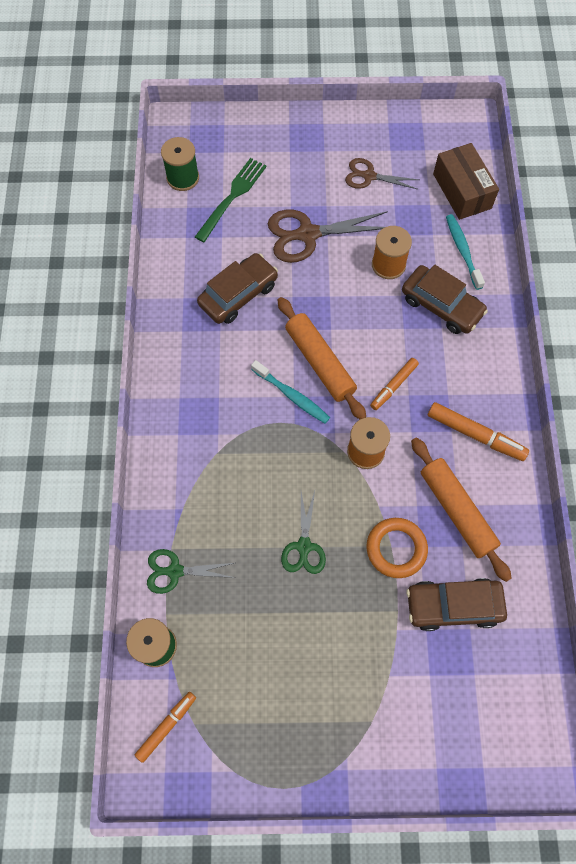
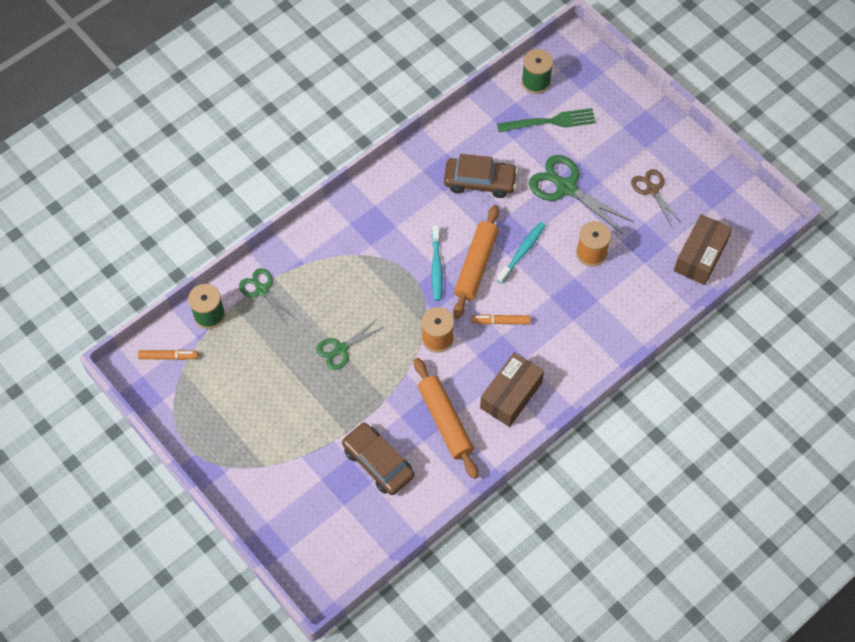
camera: 50 degrees right, 5 degrees down
(307, 234) = (566, 187): brown scissors -> green scissors
(396, 549) = (386, 403): orange ring -> none
(441, 305) = (591, 308): brown car -> none
(457, 510) = (445, 421): orange rolling pin -> orange rolling pin turned 45 degrees counterclockwise
(462, 251) = (649, 291): turquoise toothbrush -> turquoise toothbrush (522, 252)
(475, 434) = (511, 395): orange marker -> brown box

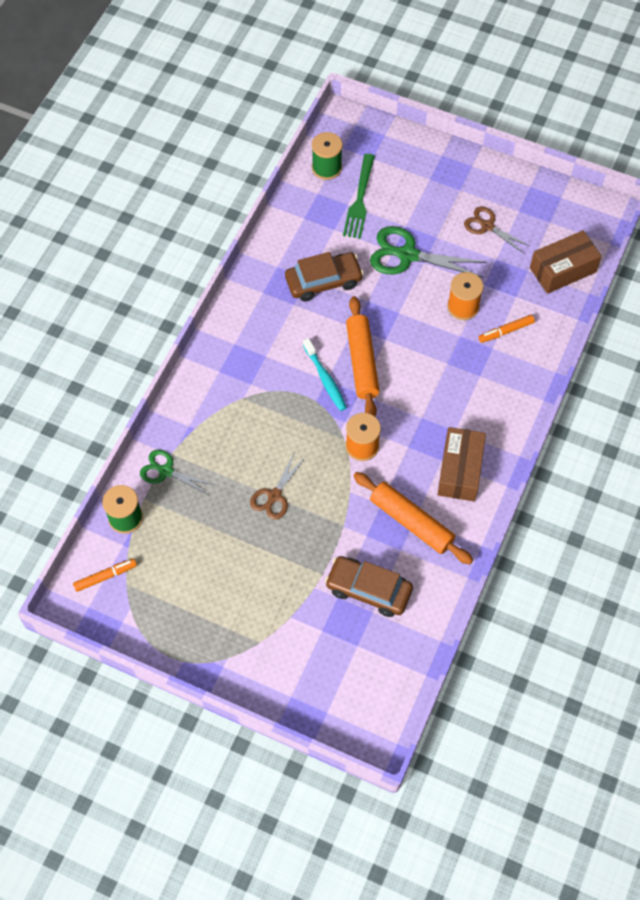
camera: 25 degrees left, 0 degrees up
(340, 349) = (274, 496): green scissors -> brown scissors
(500, 321) = (413, 405): orange marker -> orange marker (506, 331)
(522, 252) = (398, 331): turquoise toothbrush -> none
(550, 122) = (360, 199): green fork -> green fork turned 135 degrees clockwise
(700, 256) = (562, 270): brown box -> brown box turned 60 degrees clockwise

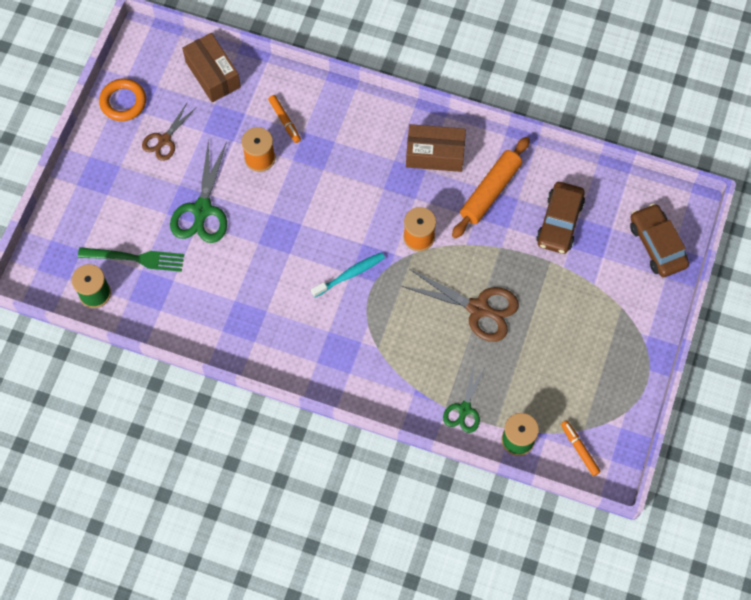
camera: 95 degrees left, 5 degrees up
(274, 496) = (479, 309): brown scissors -> brown scissors, size x1.63
(323, 281) = (238, 285): brown car -> brown car (657, 245)
(362, 362) = (328, 243): orange rolling pin -> none
(531, 193) = (123, 102): none -> orange ring

